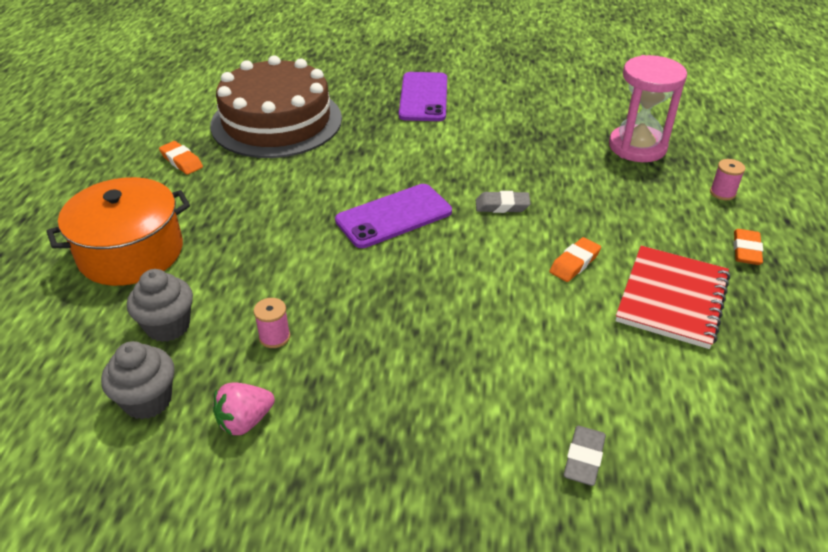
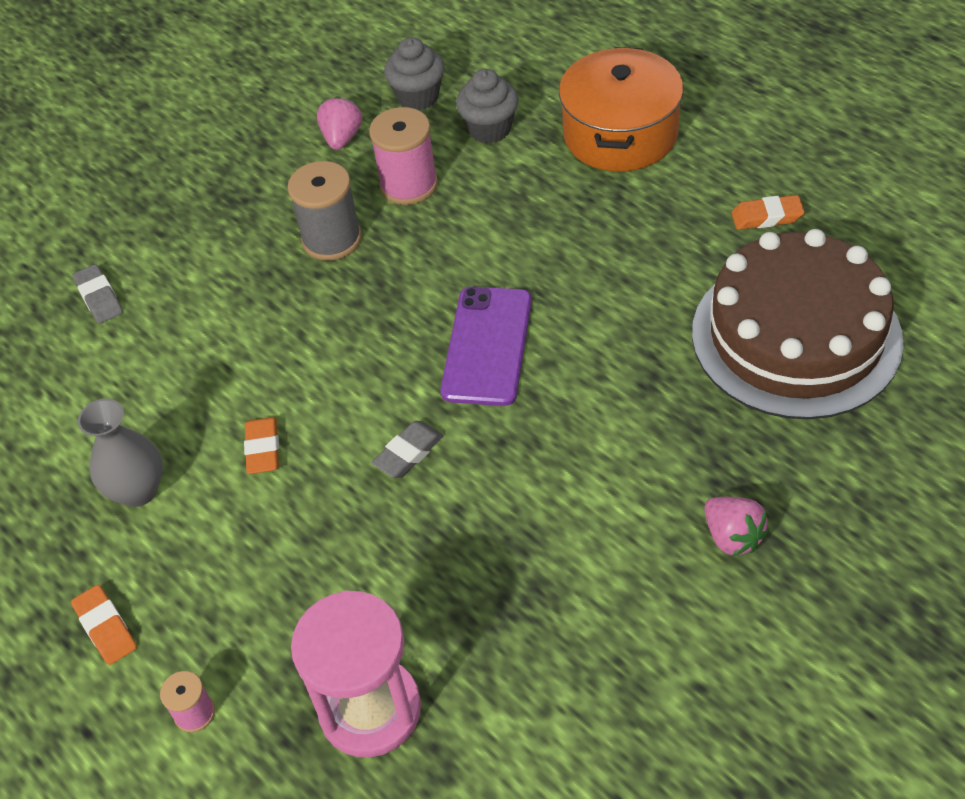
camera: 135 degrees right, 10 degrees up
(274, 337) = (408, 185): pink spool -> pink spool, size x1.87
(374, 346) = (332, 239): none -> grey spool
(423, 97) = (732, 537): purple phone -> pink strawberry
(672, 298) = (138, 490): red notebook -> grey vase

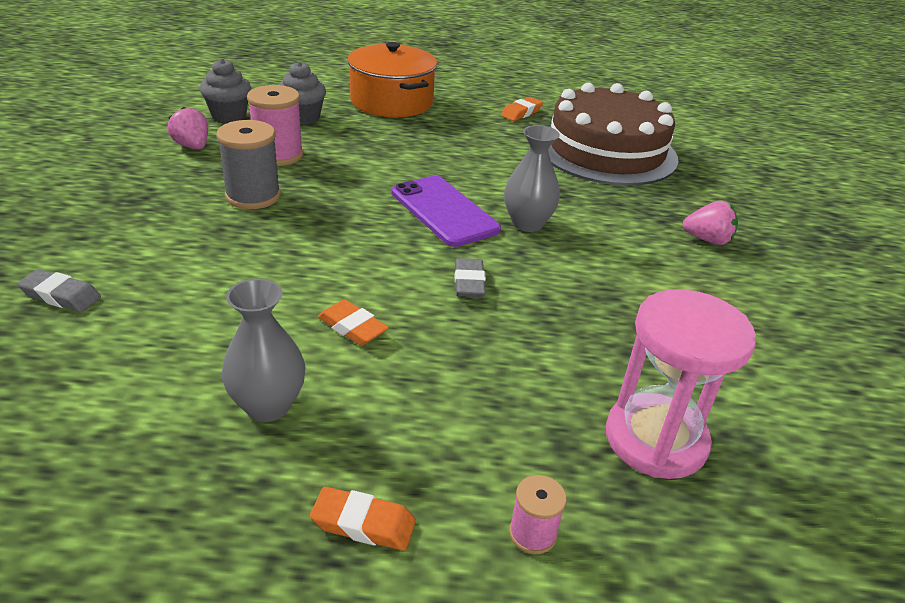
camera: 50 degrees left, 15 degrees down
(553, 406) = (527, 223): none -> grey vase

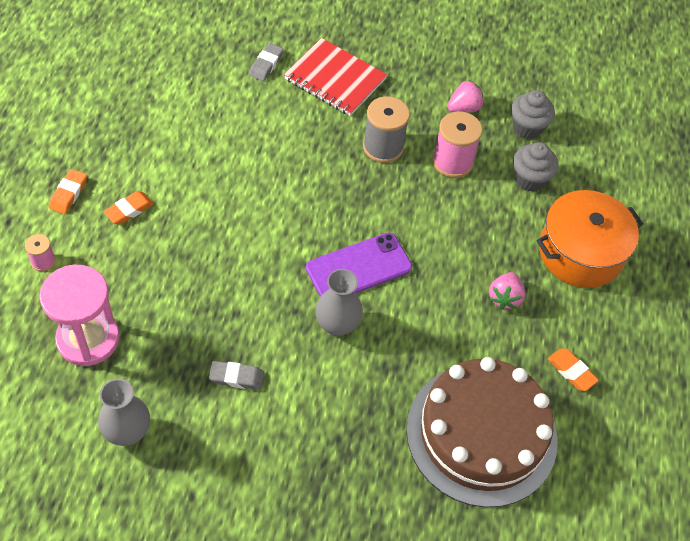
camera: 95 degrees right, 20 degrees up
(116, 232) = (335, 79): none -> red notebook
(268, 405) = (156, 158): grey vase -> grey vase (127, 432)
(352, 327) = (216, 198): orange eraser -> orange eraser (129, 210)
(469, 282) = (258, 269): grey eraser -> grey eraser (236, 377)
(707, 240) = (304, 466): pink strawberry -> pink strawberry (504, 298)

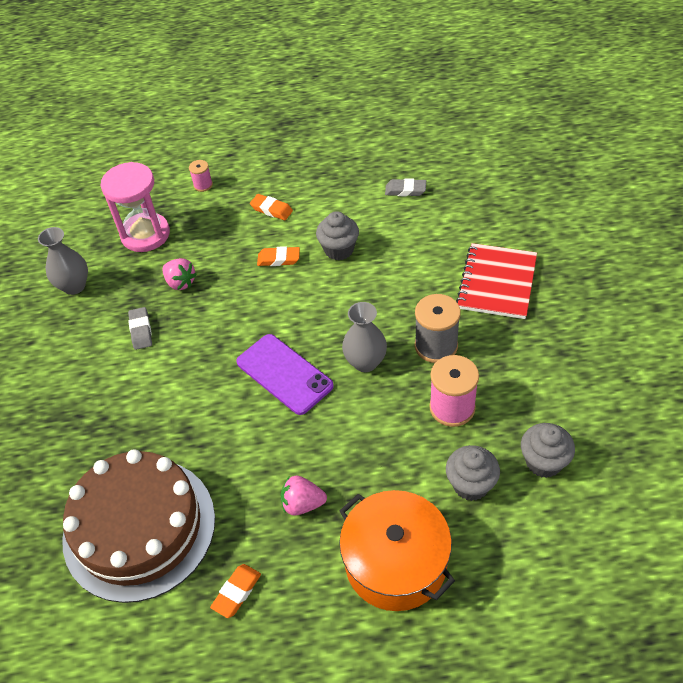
camera: 80 degrees right, 5 degrees down
(69, 194) = (270, 173): orange eraser -> orange eraser (278, 259)
(224, 174) = (339, 250): none -> grey cupcake
(266, 65) = (479, 231): grey eraser -> grey eraser (405, 190)
(337, 325) = (216, 379): grey vase -> grey vase (365, 362)
(464, 108) = (532, 396): pink strawberry -> pink strawberry (180, 282)

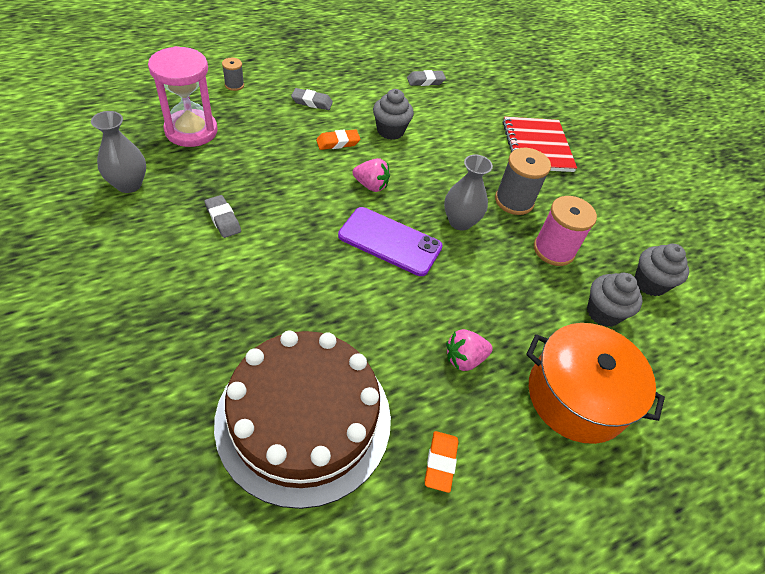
camera: 30 degrees left, 0 degrees up
(180, 282) = (247, 171): pink strawberry -> pink strawberry (371, 185)
(203, 185) = (234, 85): pink spool -> grey spool
(271, 210) = (312, 102): orange eraser -> grey eraser

